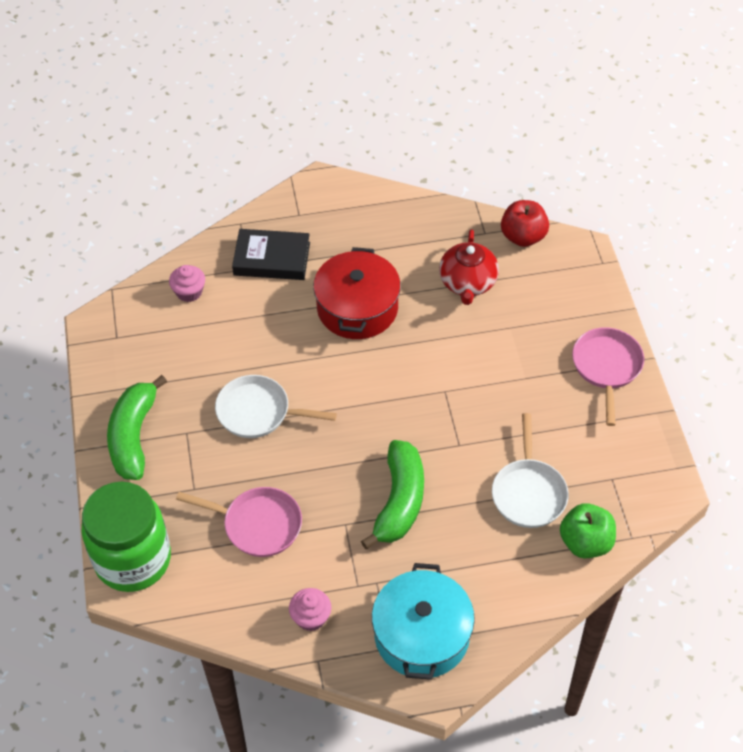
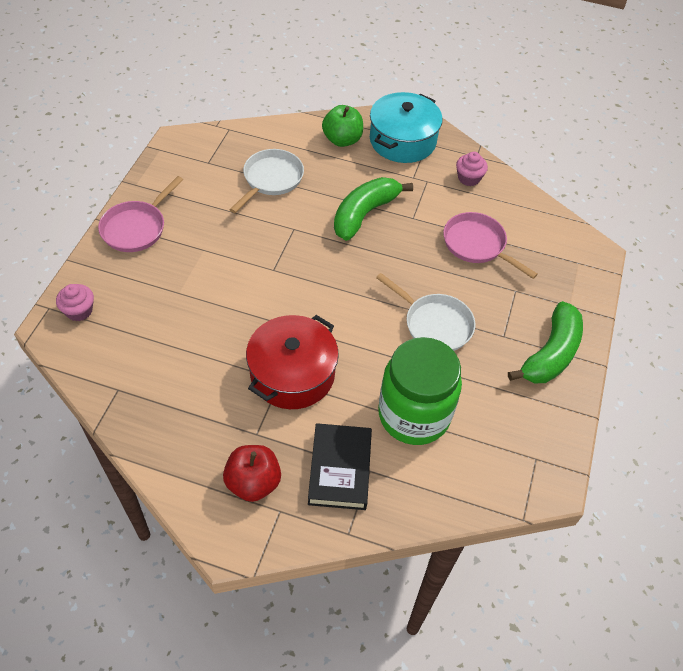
camera: 155 degrees left, 0 degrees up
(133, 559) = (581, 264): green jar -> green jar (414, 415)
(189, 292) = (443, 473): pink cupcake -> pink cupcake (79, 311)
(272, 259) = (340, 469): black book -> black book turned 60 degrees clockwise
(467, 283) = (178, 348): red teapot -> none
(523, 237) = (88, 367): red apple -> red apple (253, 482)
(585, 542) = (260, 139): green apple -> green apple (342, 140)

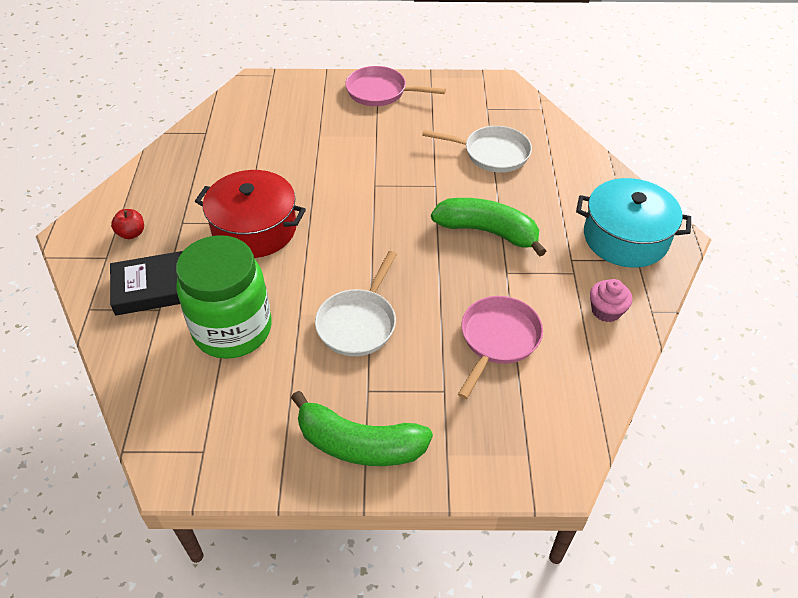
camera: 75 degrees right, 5 degrees down
(79, 311) = (276, 90): pink cupcake -> none
(253, 482) = (131, 233): red apple -> red apple, size x0.60
(342, 140) = (588, 189): green apple -> none

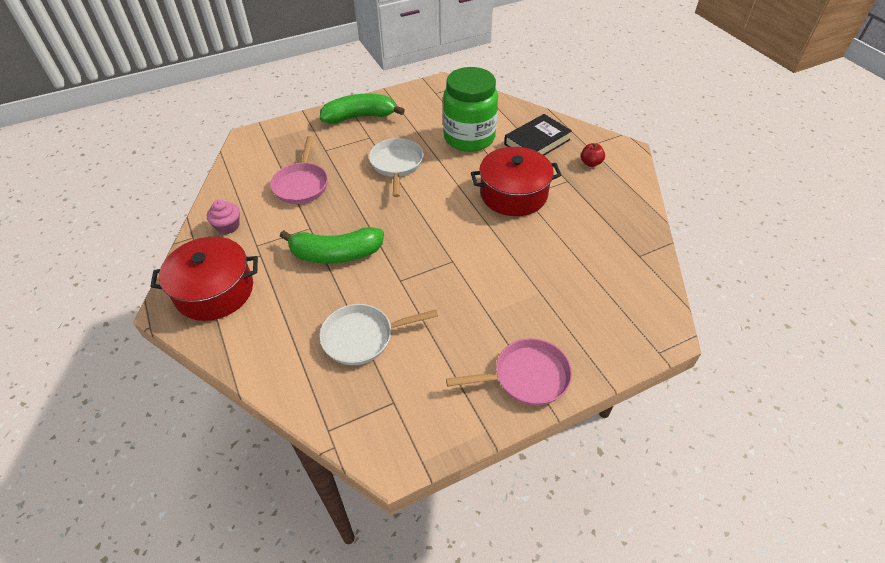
camera: 155 degrees right, 0 degrees up
(625, 237) = (214, 291): turquoise pot -> red pot

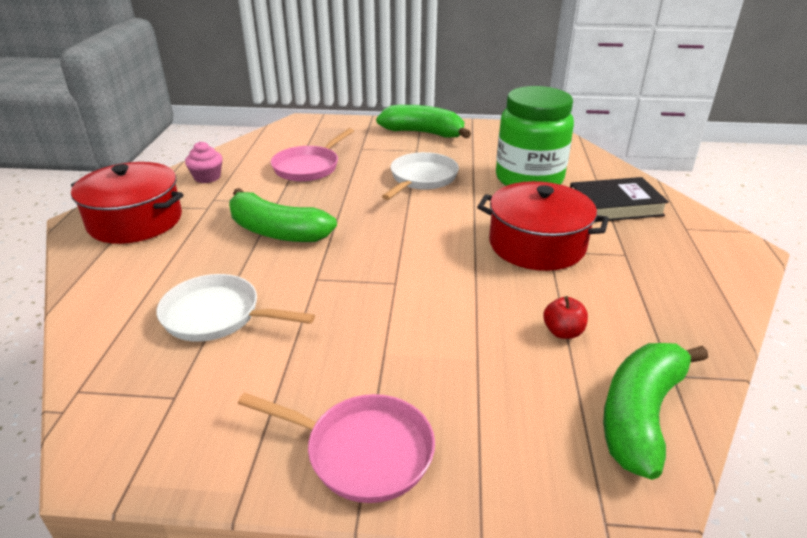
camera: 30 degrees right, 15 degrees down
(591, 163) = (676, 247): red apple -> red apple (563, 332)
(639, 287) = (640, 414): none -> green banana

